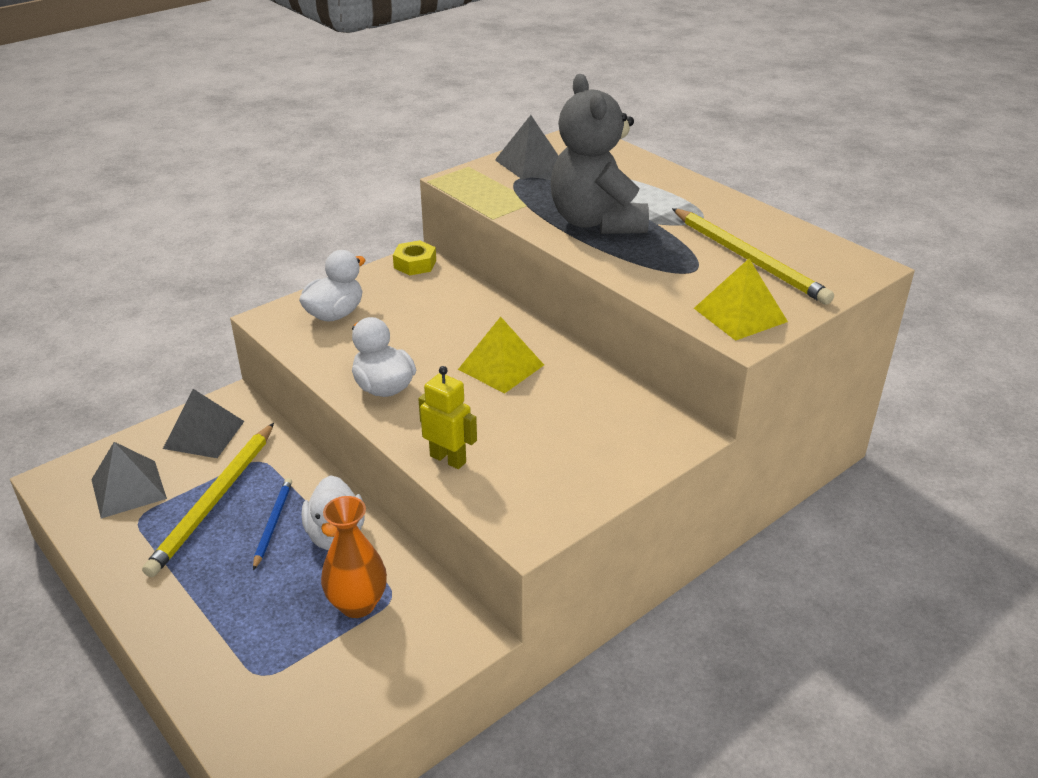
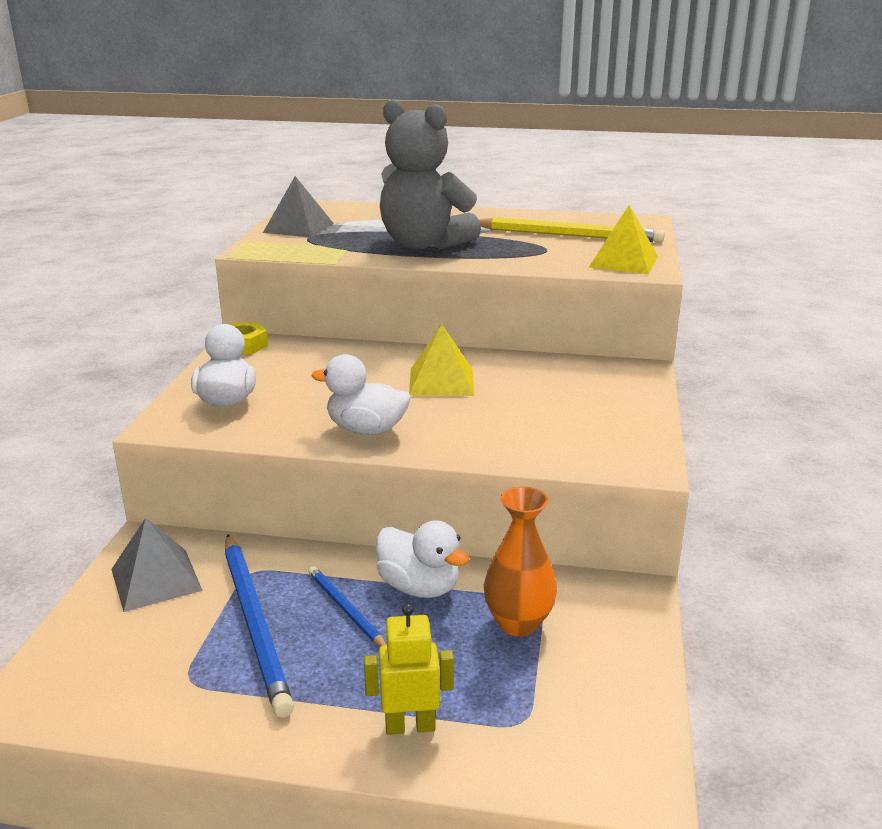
camera: 40 degrees left, 10 degrees down
(128, 488) = (136, 662): grey pyramid -> none
(214, 501) = (255, 623): yellow pencil -> blue pencil
(448, 459) = (507, 450): yellow robot -> yellow robot (410, 726)

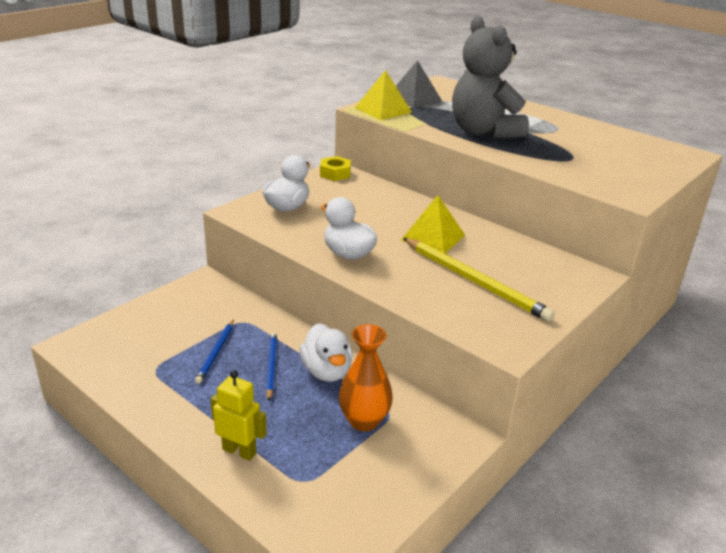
camera: 30 degrees right, 5 degrees up
(156, 579) = (190, 305): grey pyramid -> none
(255, 623) = (216, 353): blue pencil -> blue pencil, size x0.54
(569, 235) = (606, 151): yellow pencil -> yellow pencil (474, 281)
(623, 261) = (622, 184): yellow pyramid -> yellow pyramid (383, 110)

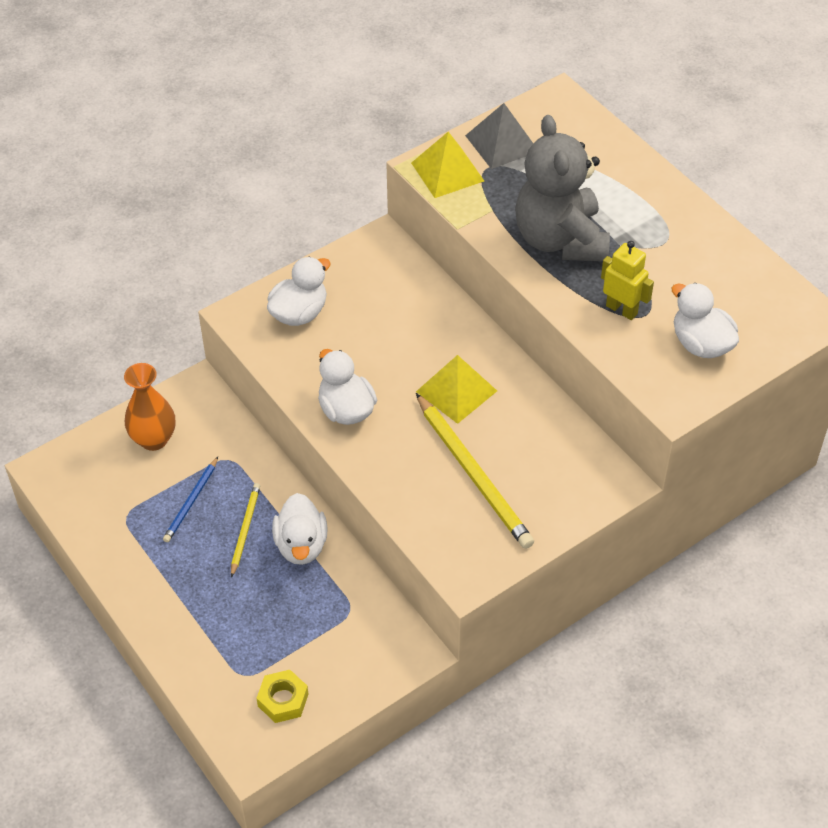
camera: 15 degrees right, 20 degrees up
(239, 451) = (191, 632): yellow robot -> yellow robot (621, 309)
(271, 366) = (245, 529): blue pencil -> yellow pencil
(335, 173) = (378, 247): yellow nut -> yellow nut (283, 700)
(364, 421) = (321, 615): orange vase -> orange vase (154, 439)
(624, 169) = (701, 344): none -> white duck

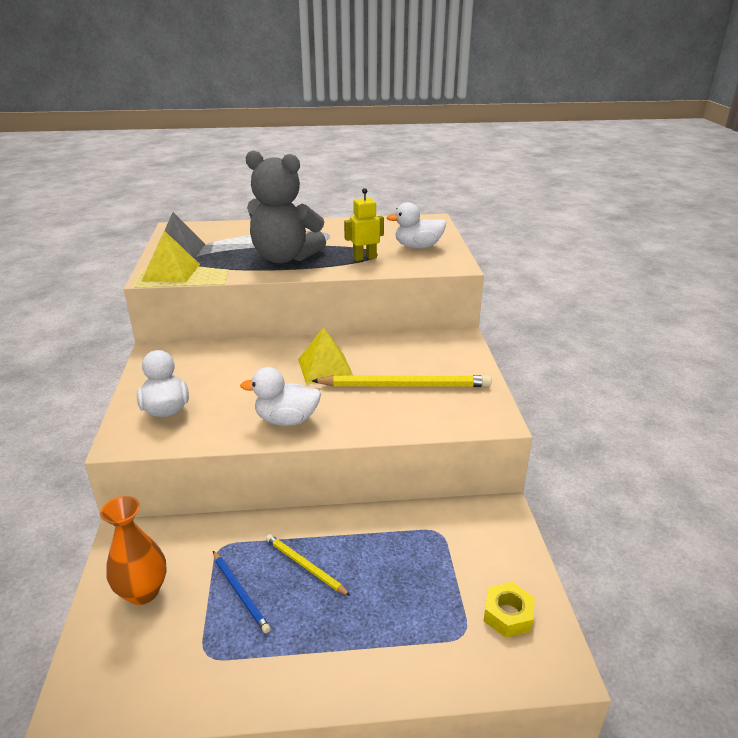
camera: 60 degrees left, 20 degrees down
(301, 545) = (352, 535): white duck -> none

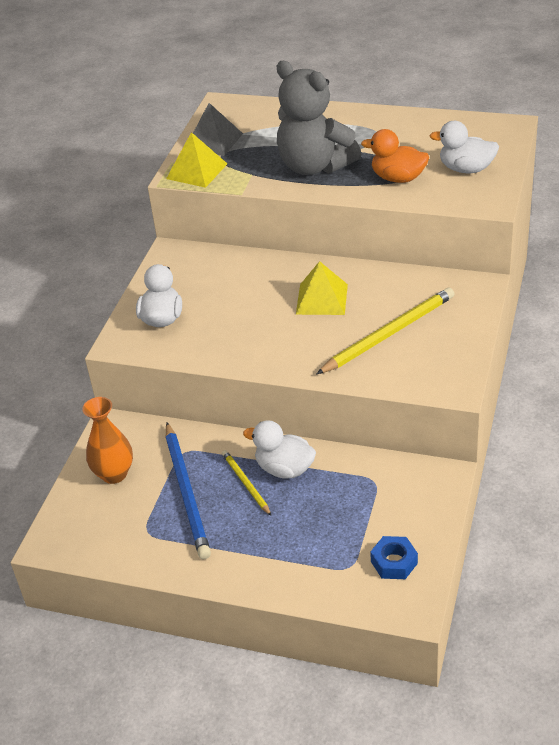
camera: 25 degrees right, 10 degrees up
(240, 592) = (187, 492): blue pencil -> blue pencil, size x1.86
(286, 420) = (261, 350): white duck -> white duck (284, 469)
(364, 258) = (398, 178): yellow robot -> orange duck
(405, 385) = (389, 333): yellow pencil -> yellow pencil turned 60 degrees counterclockwise
(508, 615) = (394, 562): yellow nut -> blue nut

